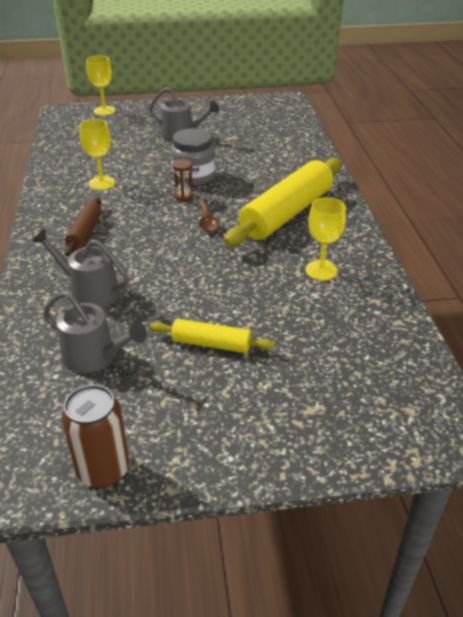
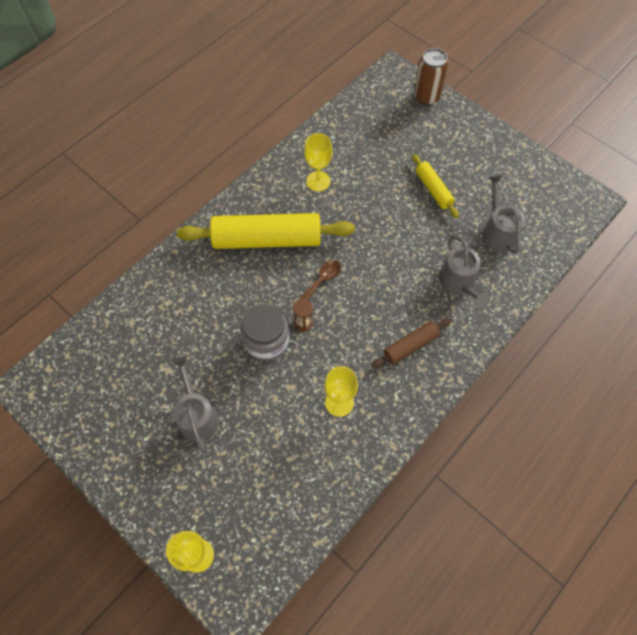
camera: 130 degrees left, 25 degrees up
(103, 470) = (543, 173): brown can -> brown can (426, 97)

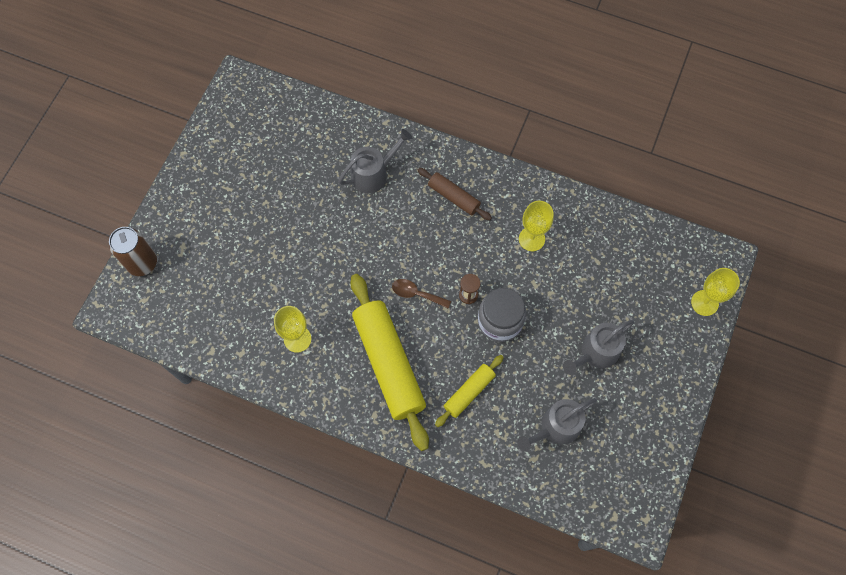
camera: 110 degrees left, 5 degrees up
(433, 189) = (271, 223): yellow rolling pin -> yellow rolling pin (469, 392)
(497, 232) = (304, 154): grey watering can -> grey watering can (556, 427)

